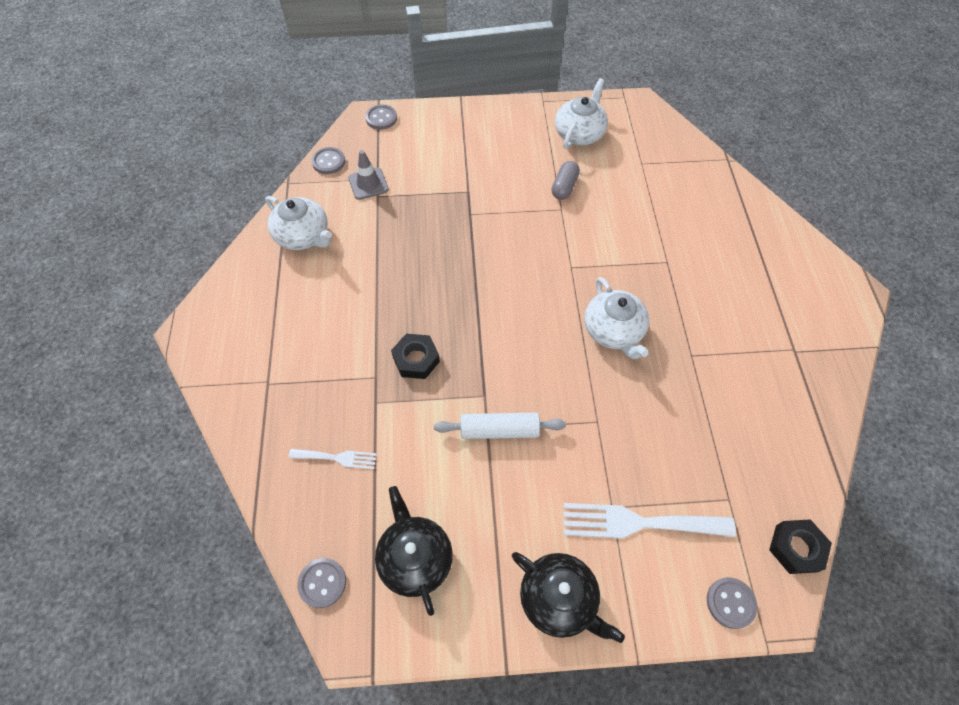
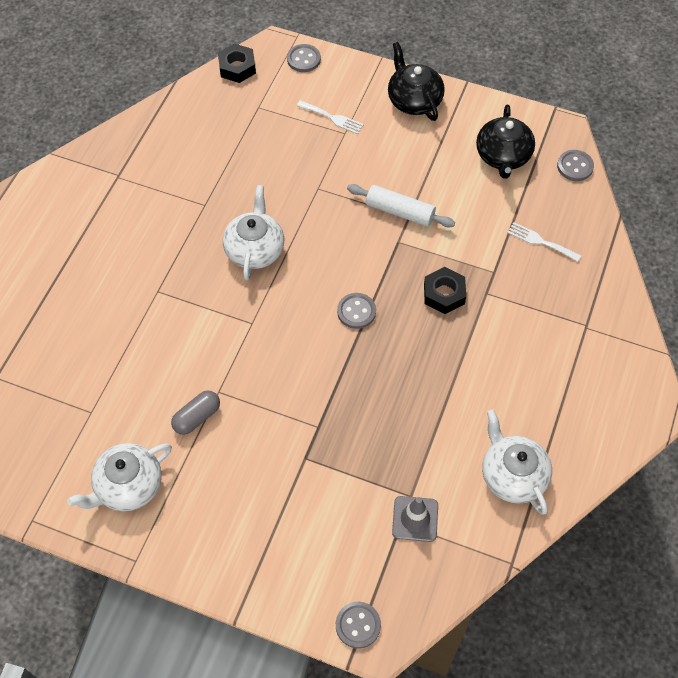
camera: 155 degrees left, 0 degrees up
(328, 162) = (452, 576): grey button -> grey button (356, 311)
(638, 523) = (332, 118): white fork -> white fork, size x0.54

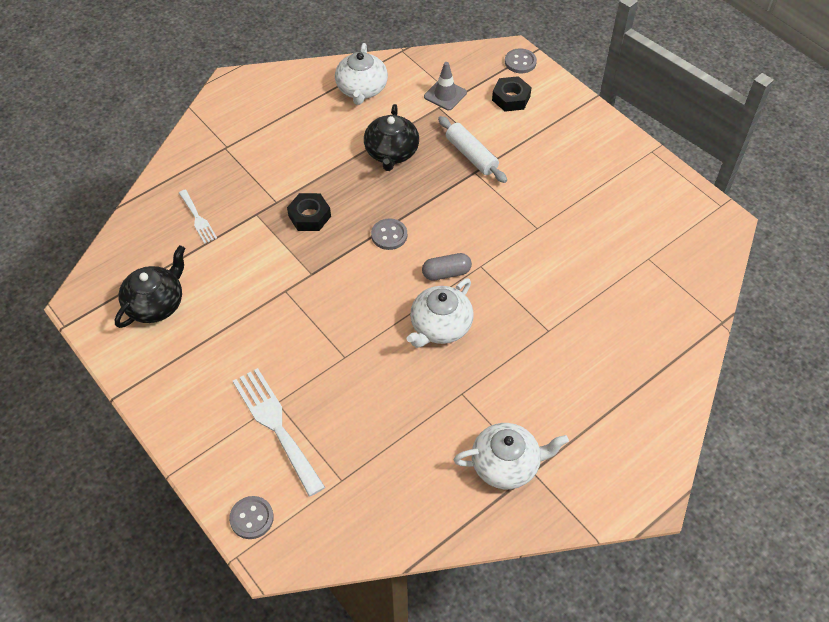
camera: 150 degrees left, 5 degrees down
(128, 486) = (638, 196): white teapot -> white teapot (506, 464)
(197, 417) = (563, 217): grey capsule -> grey capsule (446, 273)
(237, 67) = (331, 547): black nut -> black nut (511, 98)
(332, 118) = (276, 426): white fork -> white fork, size x1.85
(399, 212) = (289, 298): white rolling pin -> white rolling pin (471, 155)
(414, 100) = (182, 404): black teapot -> black teapot (391, 152)
(575, 166) = (106, 264): grey button -> none

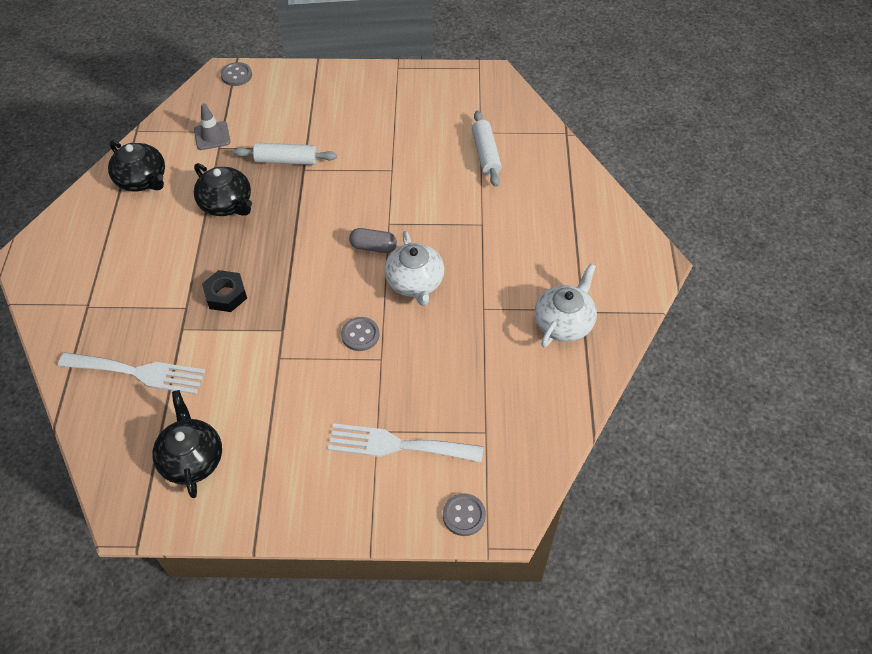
camera: 50 degrees left, 0 degrees up
(198, 218) = (138, 372): white fork -> white fork, size x1.85
(361, 89) = (142, 180): white teapot -> black teapot
(389, 235) = (301, 257): grey button -> grey button (360, 335)
(446, 273) = (373, 247): grey capsule -> grey capsule turned 75 degrees clockwise
(511, 98) = (262, 103): black nut -> none
(628, 279) = (485, 154): none -> white rolling pin

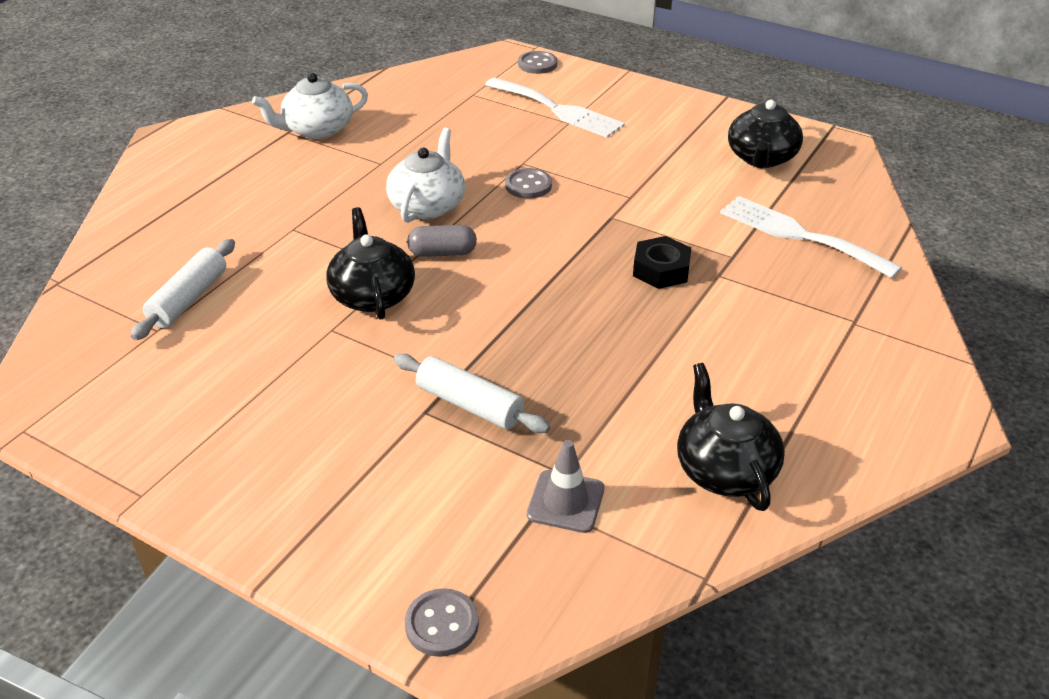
camera: 150 degrees left, 15 degrees down
(226, 204) = (602, 376): black teapot -> black teapot (372, 295)
(373, 247) = (442, 253): grey capsule -> grey capsule turned 45 degrees counterclockwise

